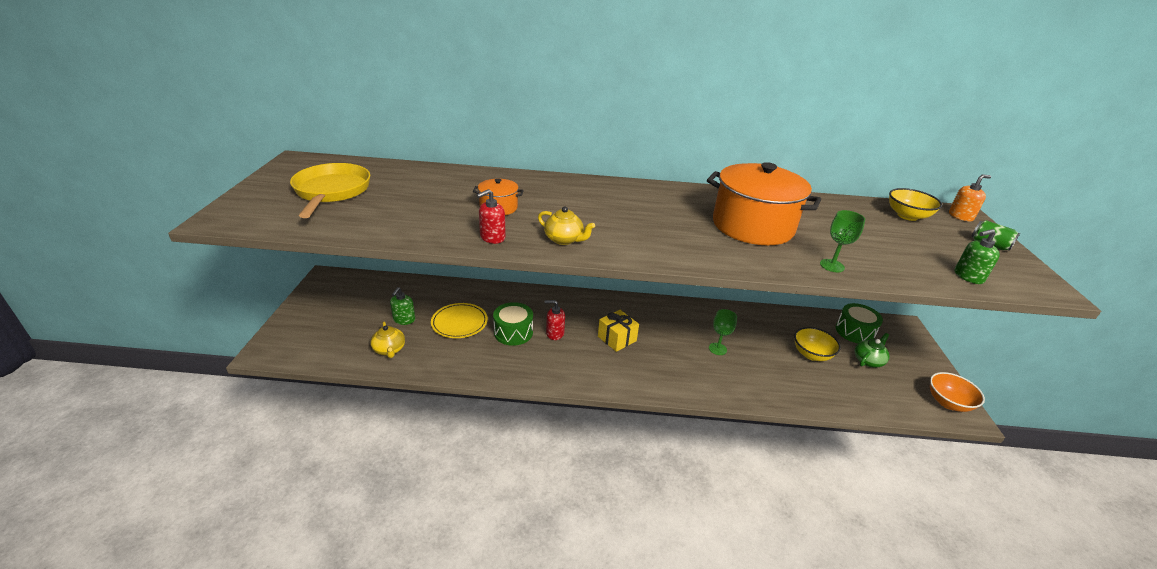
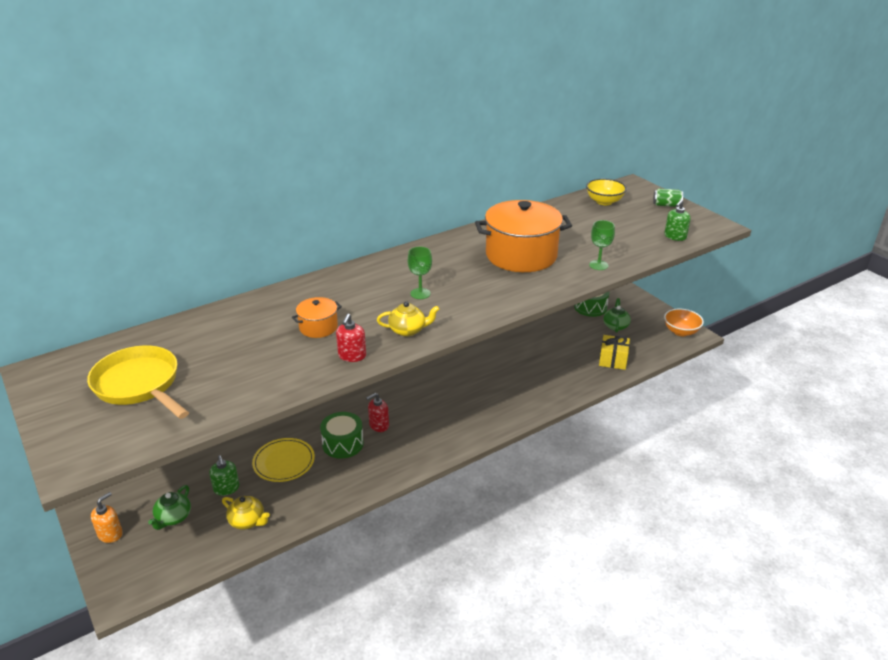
camera: 35 degrees left, 0 degrees up
(352, 320) = (173, 518): none -> green teapot
(617, 338) = (433, 402): yellow gift -> yellow gift (613, 360)
(717, 349) = (513, 370): green goblet -> green goblet (420, 293)
(811, 354) = (578, 340): yellow bowl -> none
(960, 216) = (633, 188): orange soap dispenser -> orange soap dispenser (110, 534)

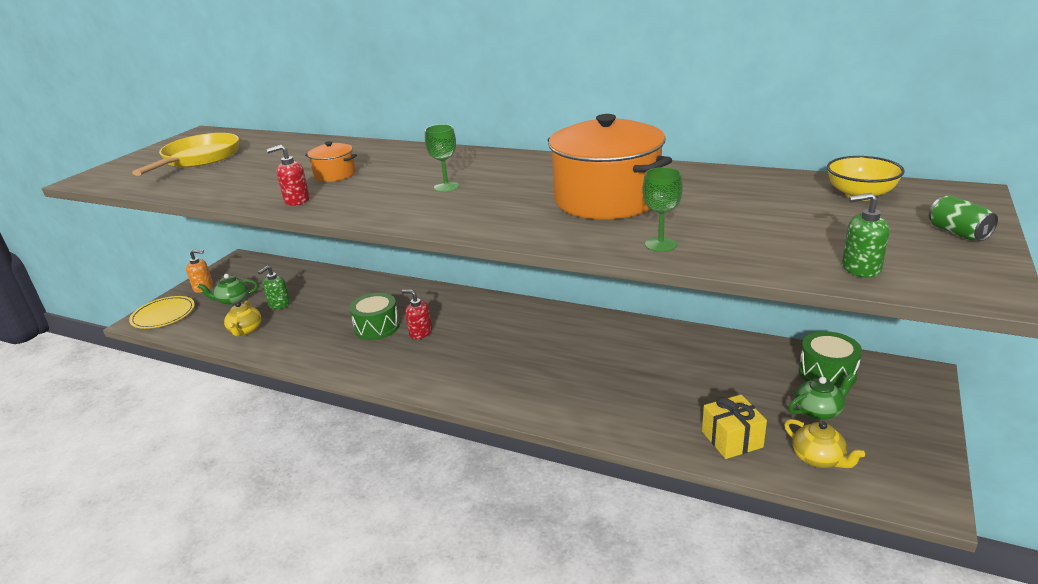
camera: 60 degrees right, 5 degrees down
(284, 462) = (330, 312): yellow plate -> yellow plate (163, 315)
(408, 330) = (366, 205): yellow teapot -> yellow teapot (818, 459)
(681, 332) = (910, 481): orange bowl -> none

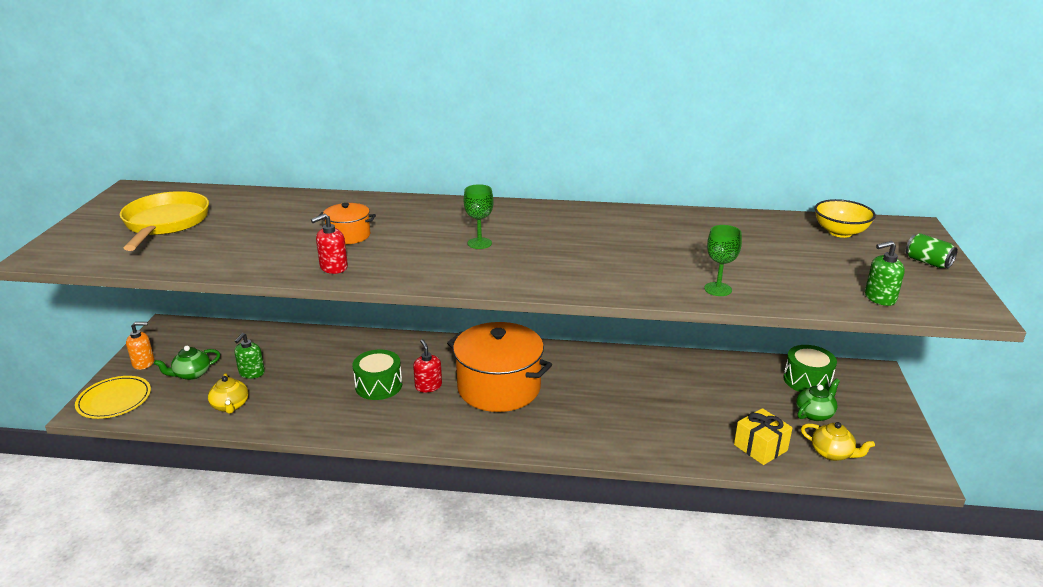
camera: 20 degrees left, 0 degrees up
(420, 333) = (428, 386): red soap dispenser -> red soap dispenser turned 60 degrees clockwise
(607, 199) = (641, 248): orange pot -> orange pot (499, 388)

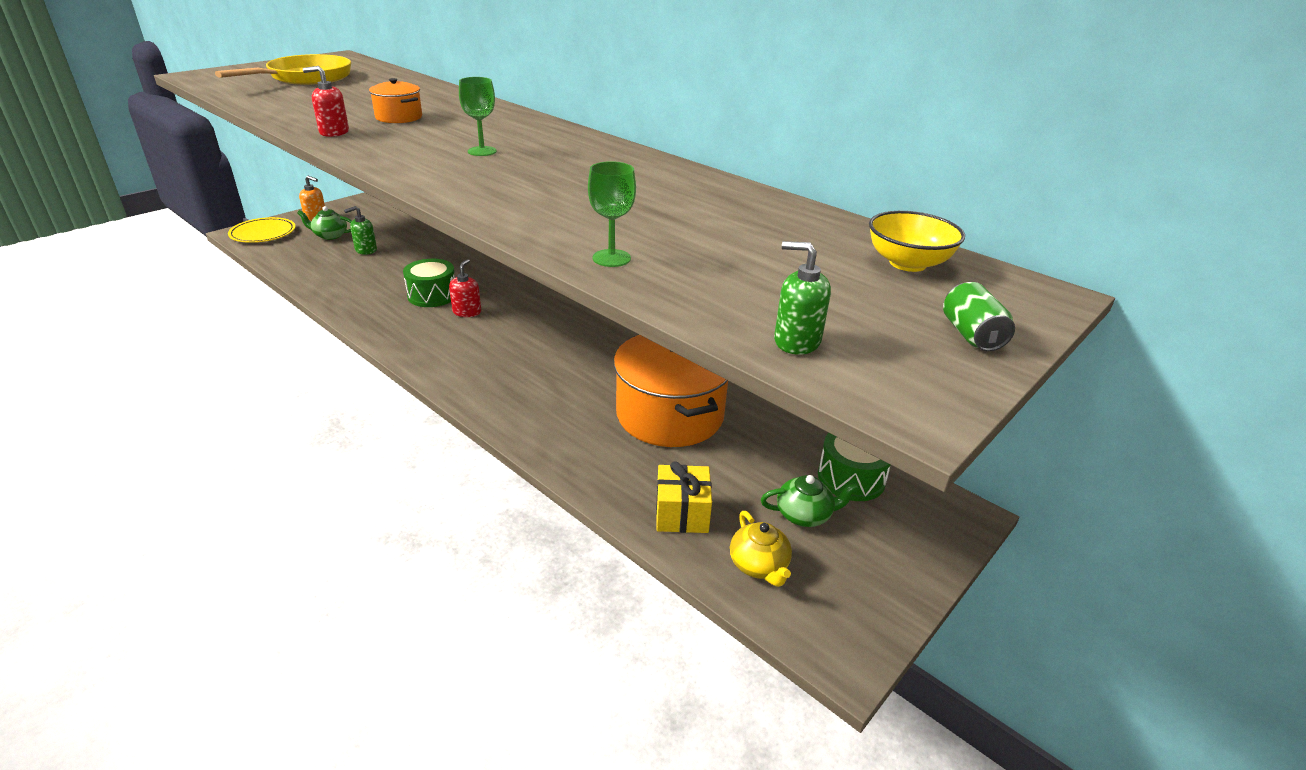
camera: 35 degrees right, 5 degrees up
(230, 406) = (317, 266): yellow teapot -> none
(499, 388) = (519, 338): orange pot -> orange pot (669, 415)

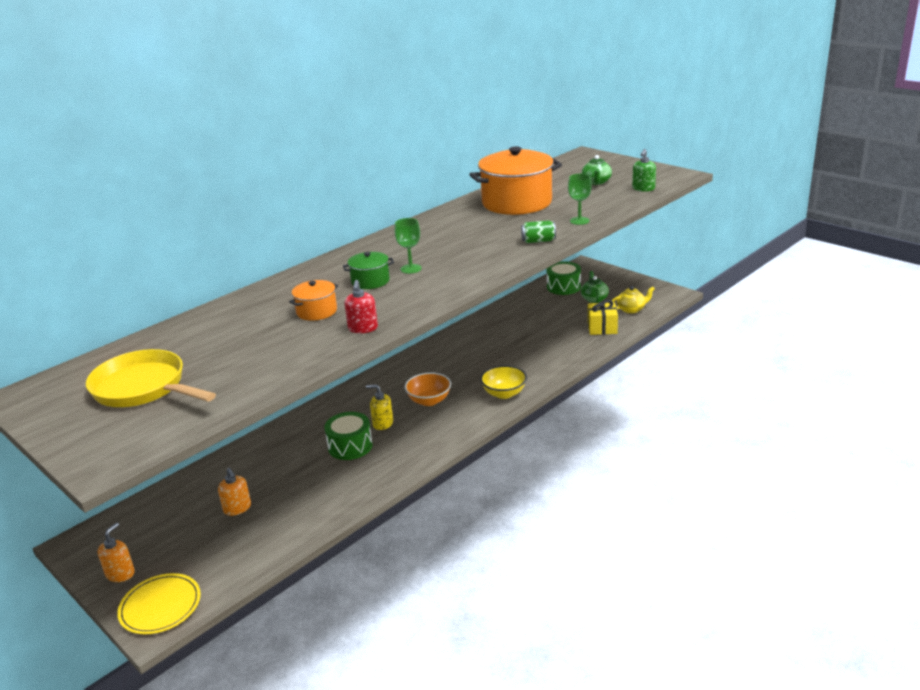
camera: 85 degrees left, 5 degrees down
(330, 236) = (187, 545): green teapot -> green teapot (596, 182)
(366, 250) = (237, 508): green soap dispenser -> orange soap dispenser
(460, 135) = (370, 281): none -> green pot
(467, 312) = (382, 423): red soap dispenser -> yellow soap dispenser
(503, 340) = (429, 400): none -> orange bowl
(669, 415) = (517, 334): orange pot -> orange pot (517, 203)
(907, 263) = (563, 171): yellow bowl -> yellow bowl (504, 393)
(971, 335) = (624, 166): green can -> green can (538, 241)

